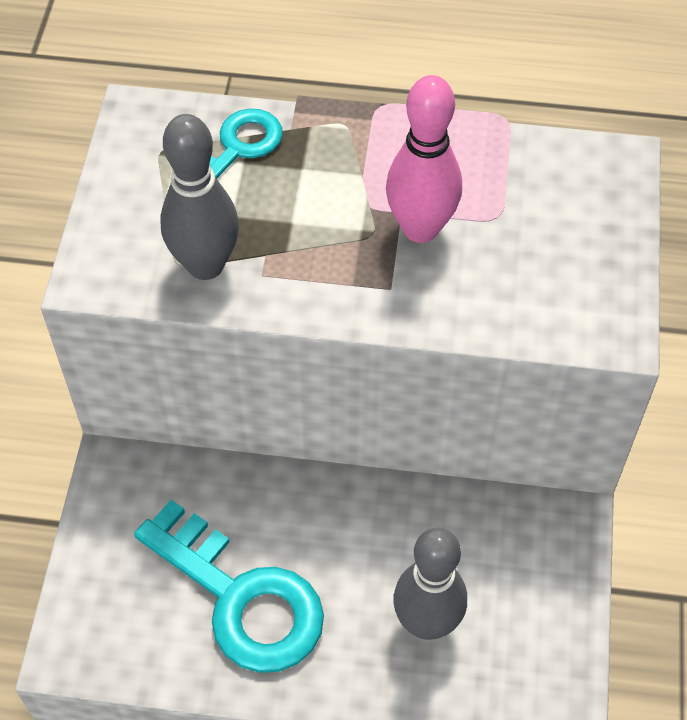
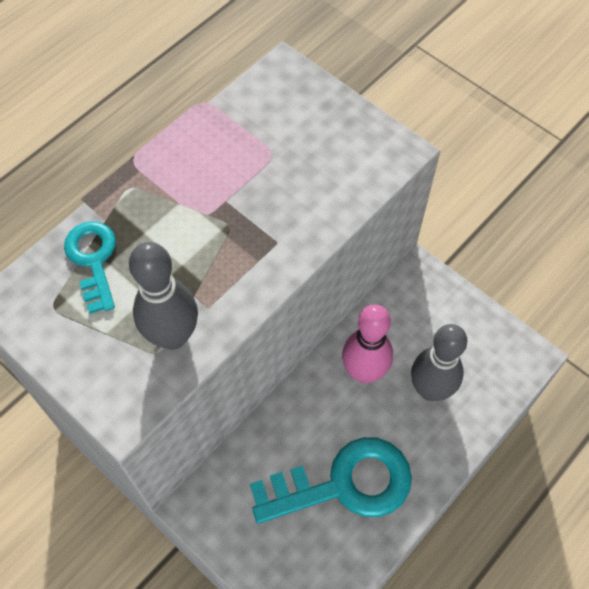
camera: 55 degrees left, 5 degrees up
(420, 228) = (246, 198): pink bowling pin -> pink bowling pin (364, 372)

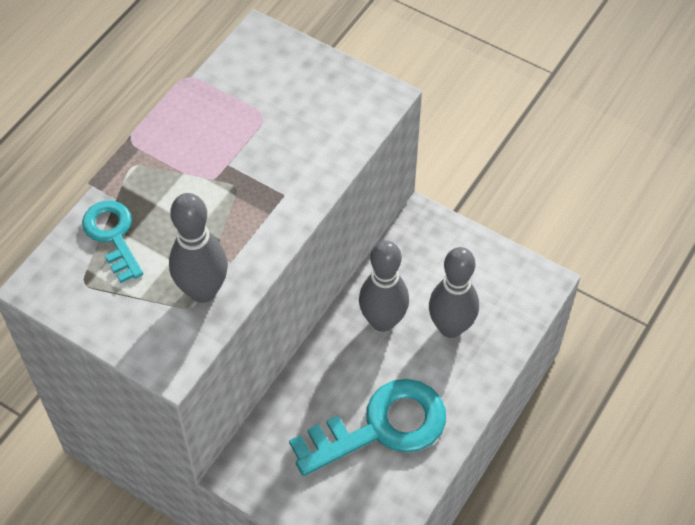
camera: 10 degrees left, 5 degrees down
(364, 372) = (382, 321): pink bowling pin -> grey bowling pin

